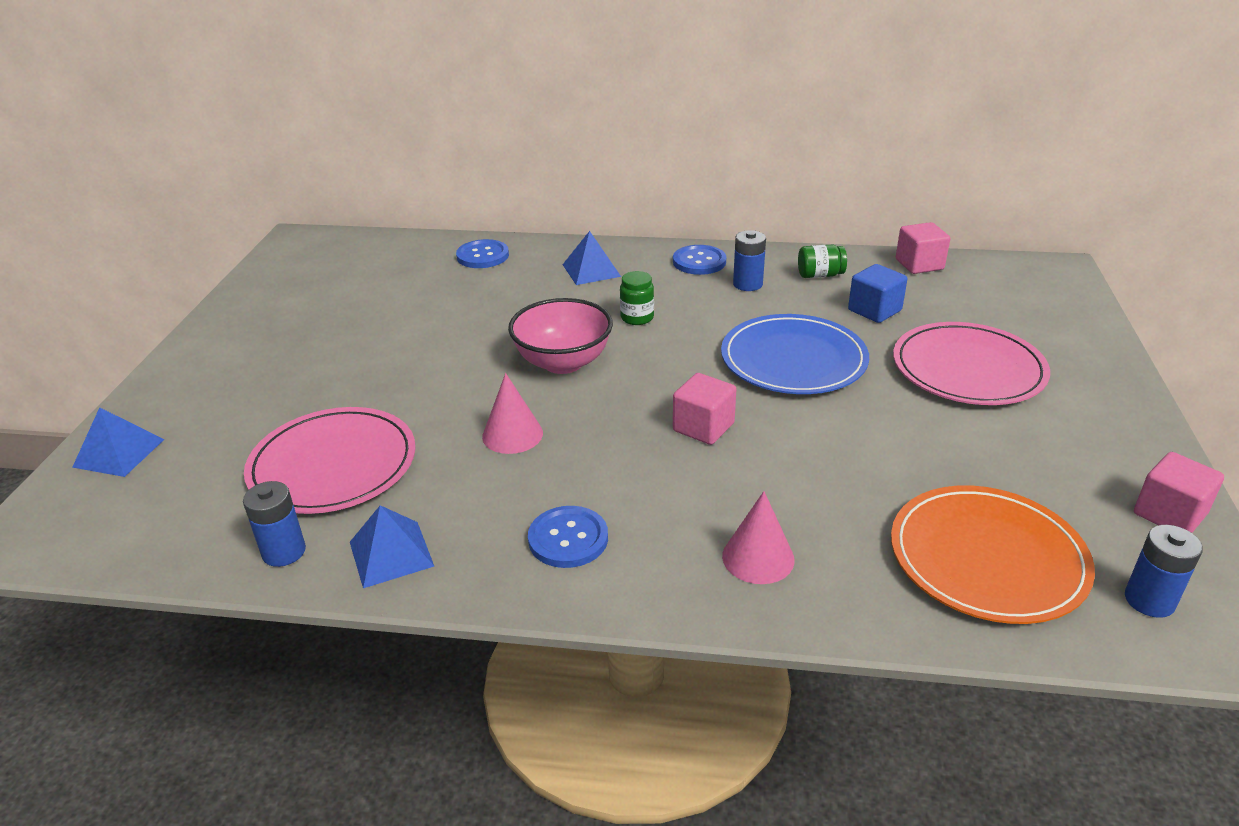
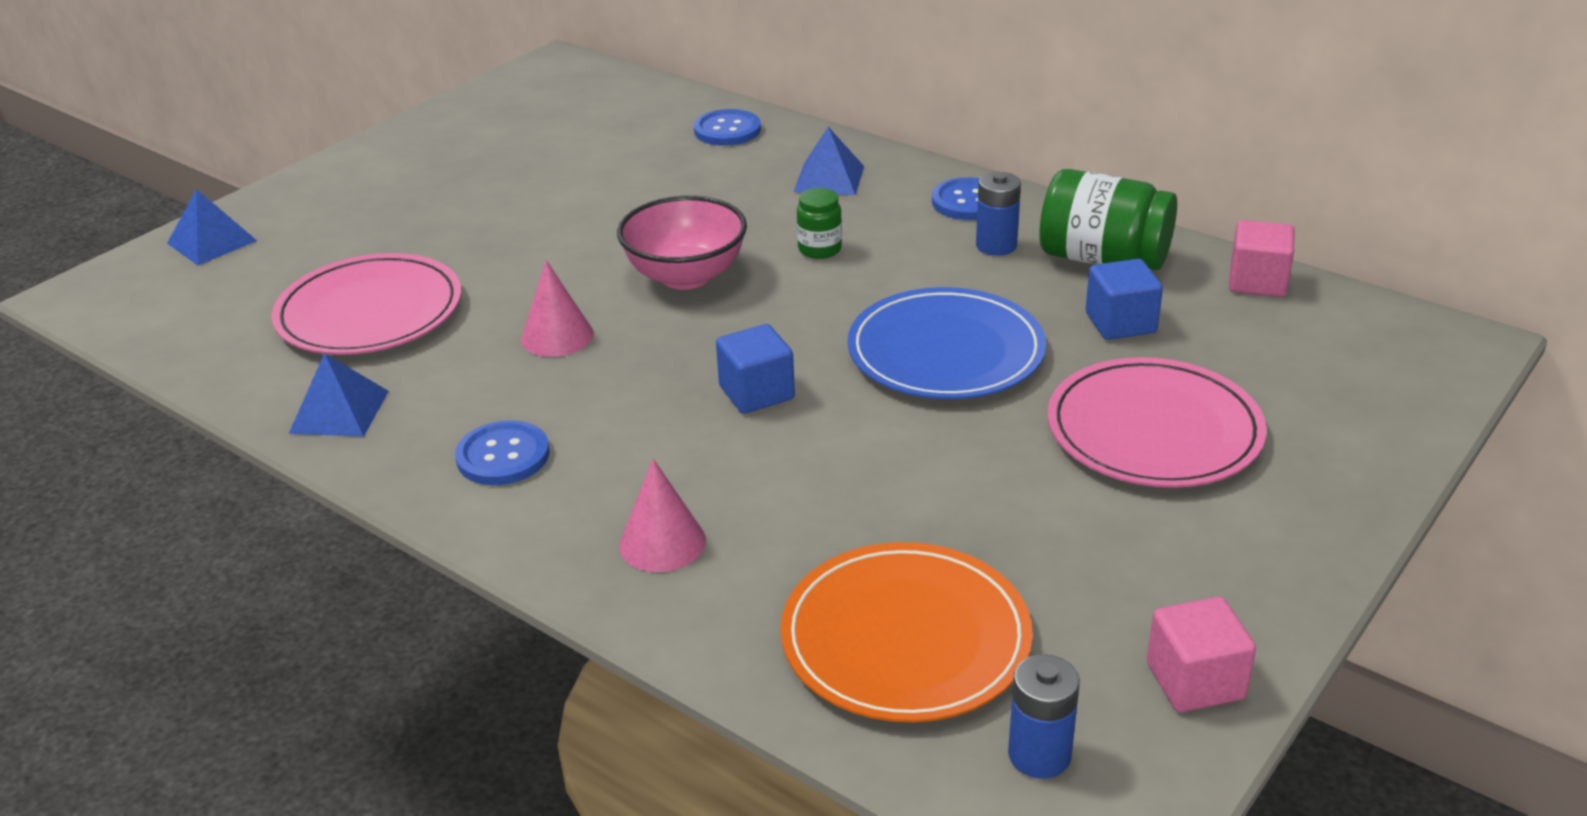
camera: 30 degrees right, 0 degrees up
(284, 552) = (257, 377): blue battery -> none
(703, 427) = (756, 393): pink cube -> blue cube
(820, 275) = (1103, 259): green jar -> green jar, size x1.94

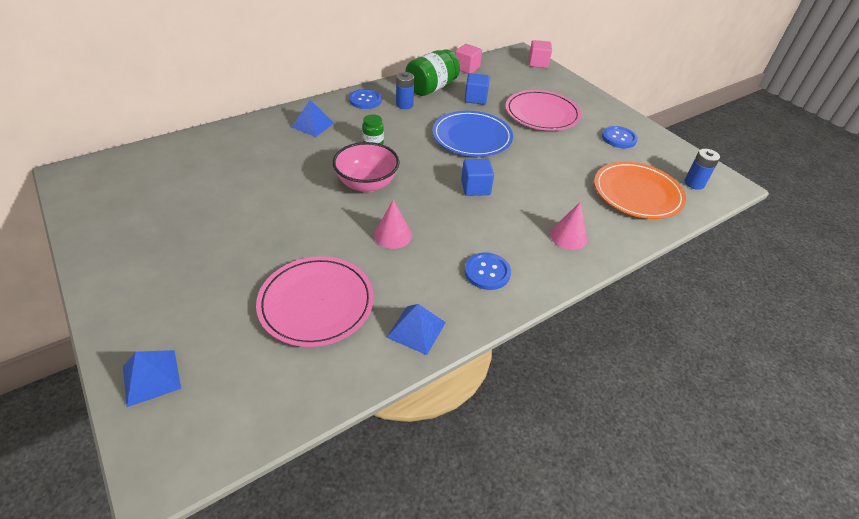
camera: 75 degrees left, 10 degrees up
(727, 130) = (233, 138): blue button -> blue button (619, 138)
(1195, 681) = (665, 147): pink cube -> pink cube (538, 63)

